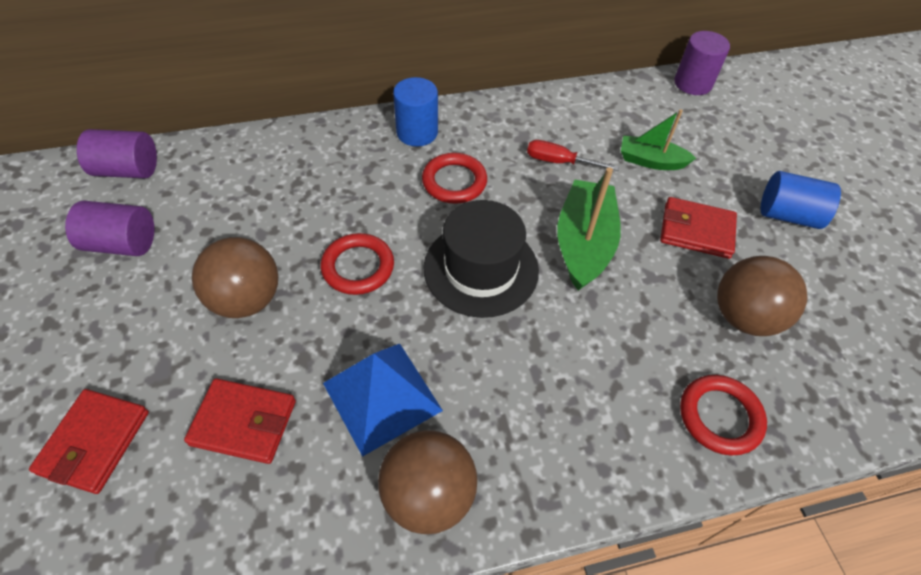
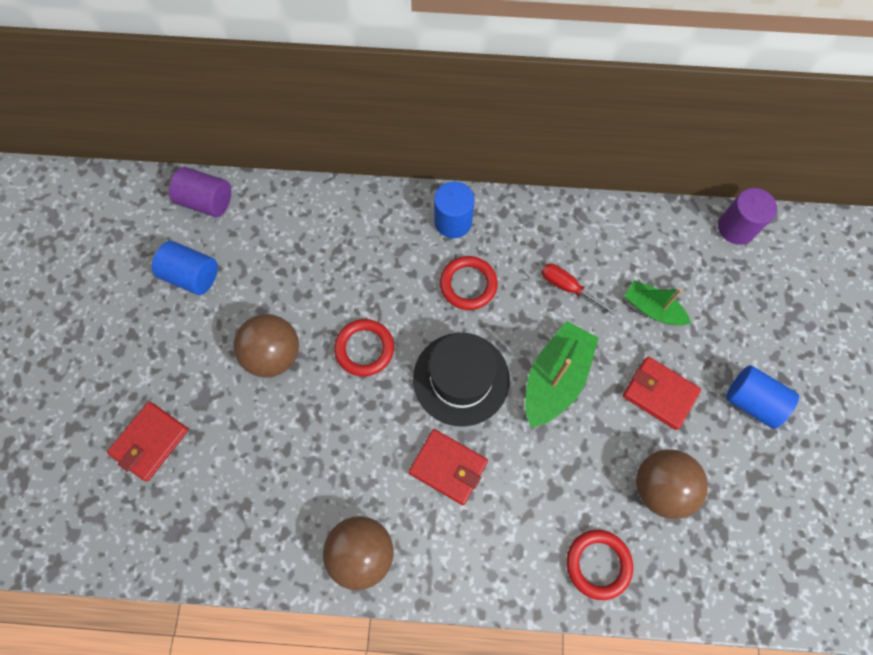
camera: 20 degrees right, 15 degrees up
(122, 244) = (192, 276): purple cylinder -> blue cylinder
(244, 422) = (250, 458): red wallet -> red wallet (448, 467)
(382, 396) = (351, 467): blue pyramid -> none

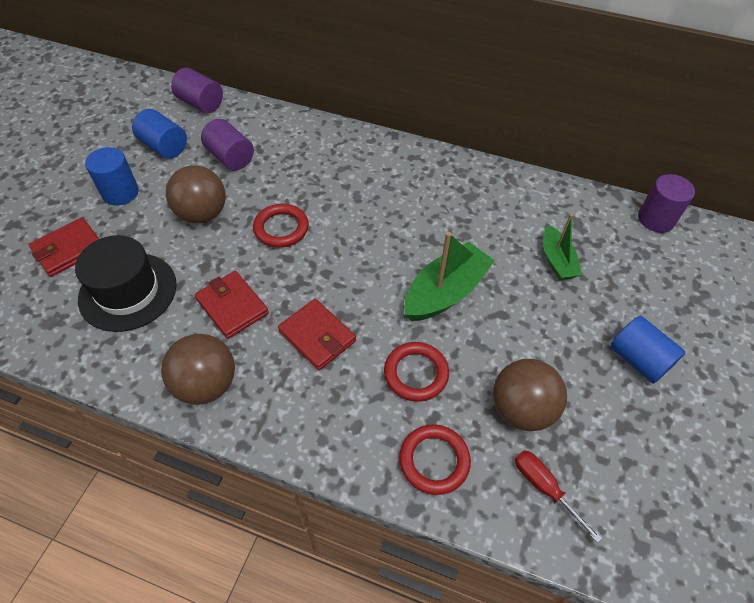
camera: 15 degrees right, 15 degrees down
(272, 270) = (230, 157): none -> purple cylinder
(453, 222) = (395, 159): blue cylinder -> blue cylinder (120, 193)
(461, 379) = (357, 271): black hat -> black hat (128, 291)
(468, 284) = (391, 204): red ring -> red ring (416, 373)
(568, 287) = (481, 227): red screwdriver -> red screwdriver (544, 488)
(652, 309) = (557, 261): green boat -> green boat turned 150 degrees counterclockwise
(659, 394) = (544, 329): red wallet -> red wallet (232, 306)

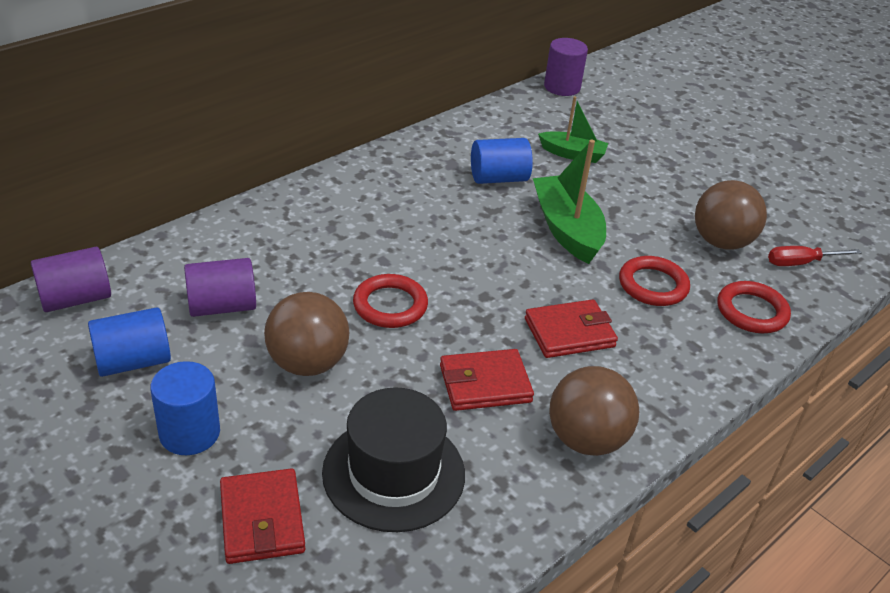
camera: 65 degrees left, 15 degrees down
(638, 359) = (702, 164): blue cylinder -> blue cylinder (498, 178)

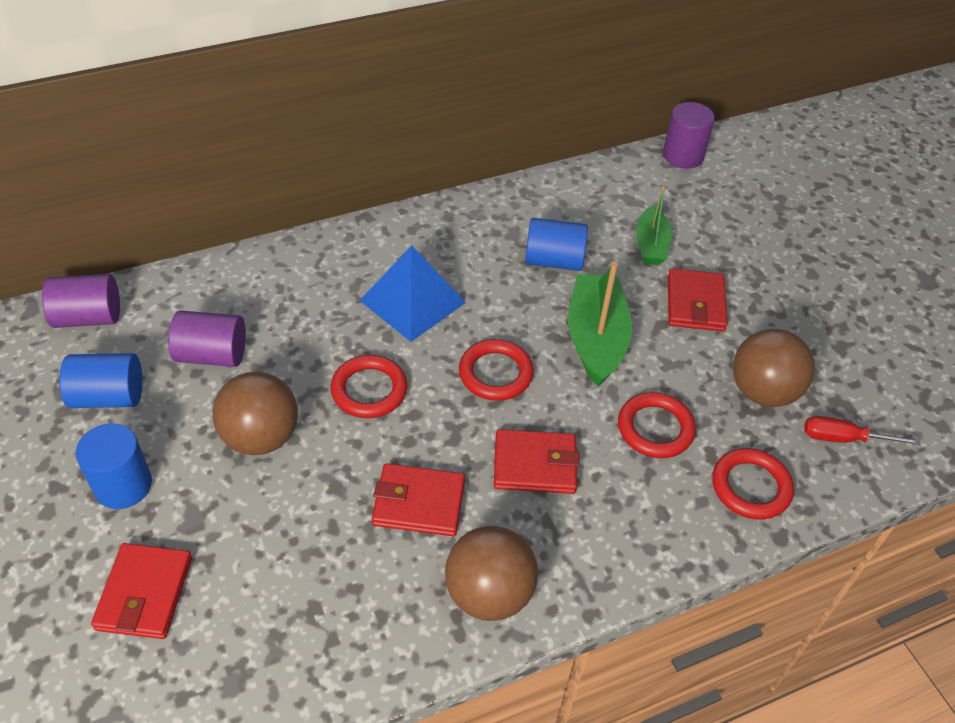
camera: 20 degrees right, 10 degrees up
(391, 230) = (412, 301): none -> blue pyramid
(394, 473) = (284, 578): black hat -> none
(496, 271) = (495, 373): none -> red ring
(573, 154) = (650, 245): green boat -> green boat turned 60 degrees clockwise
(633, 190) = (695, 303): none -> red wallet

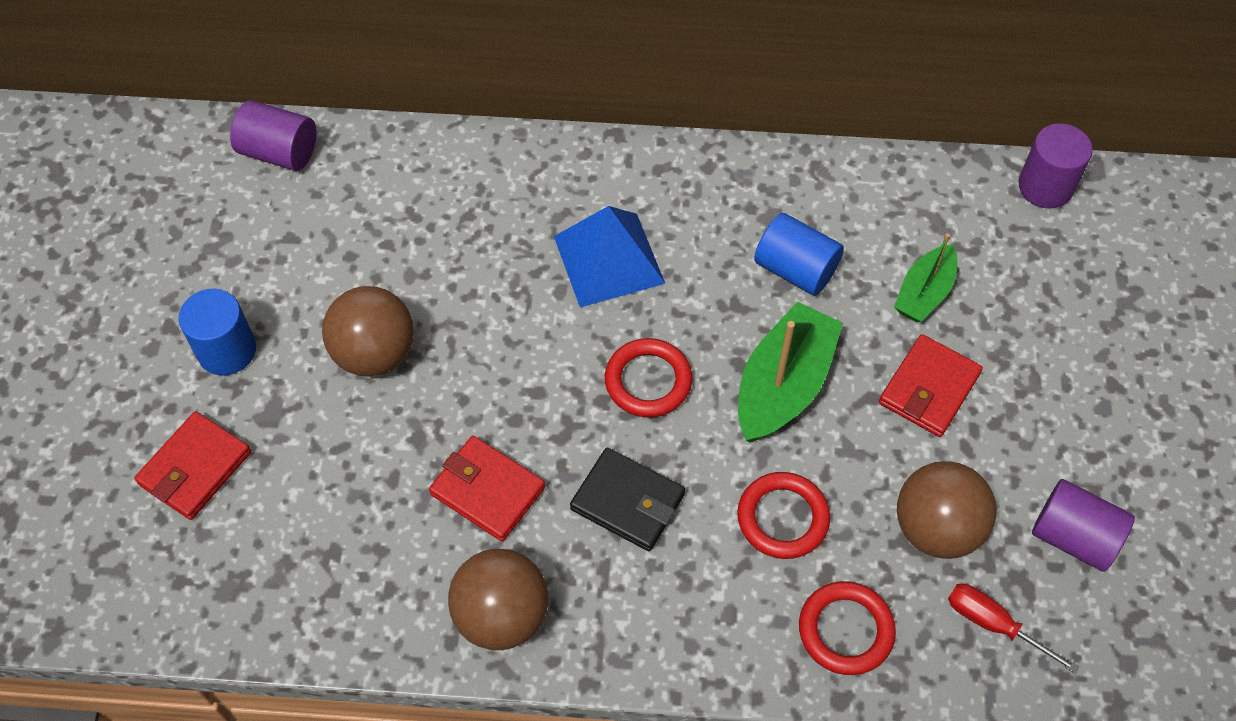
camera: 30 degrees right, 10 degrees up
(108, 396) = (257, 249): blue cylinder -> none
(212, 355) = (374, 242): purple cylinder -> purple cylinder (1073, 537)
(369, 390) = (507, 346): red ring -> none
(535, 465) = (628, 502): red wallet -> black wallet

